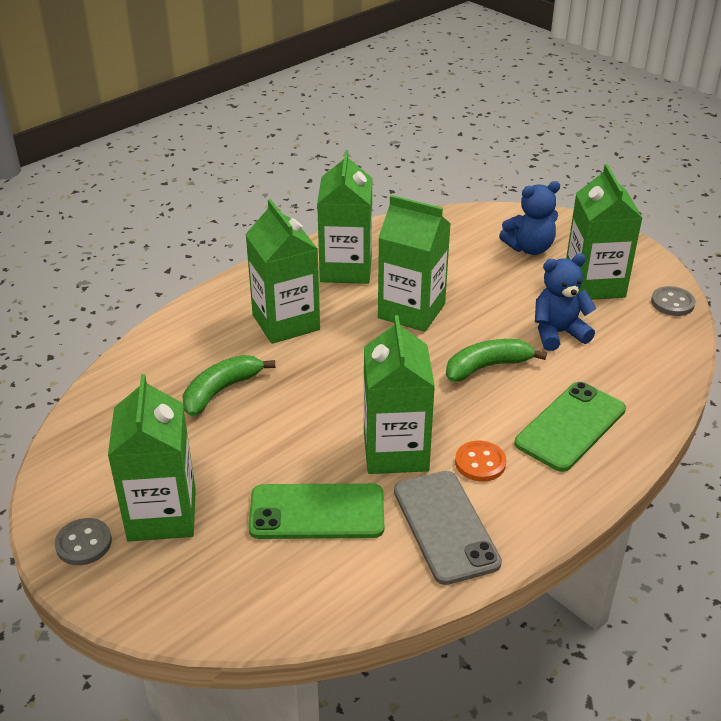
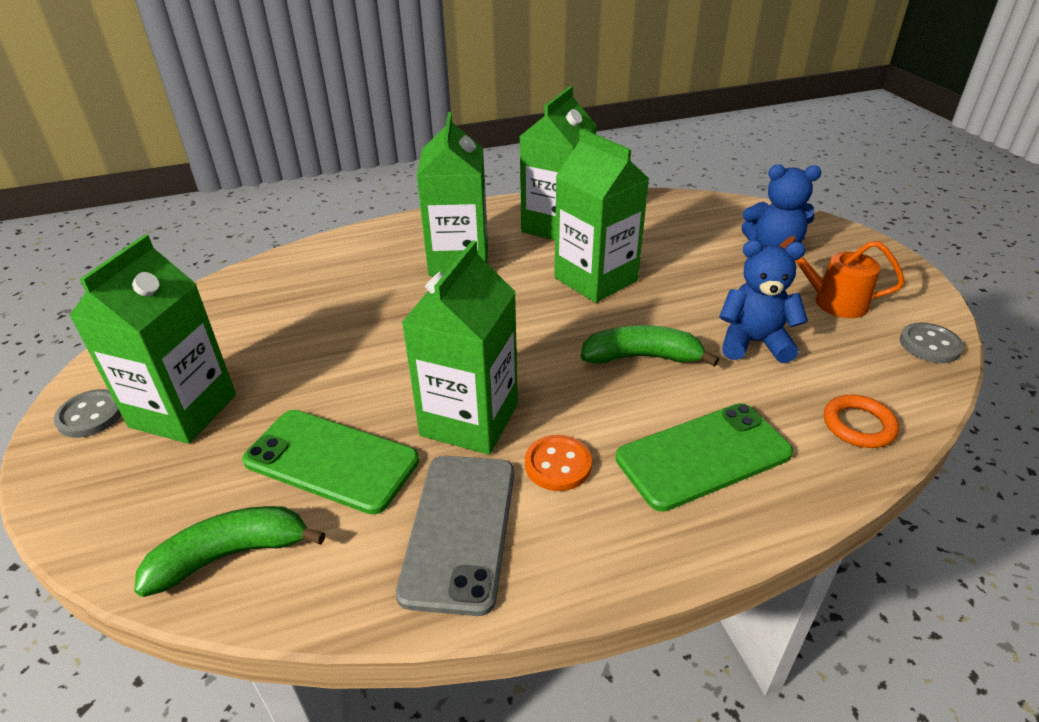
camera: 25 degrees right, 0 degrees up
(221, 391) = (345, 307): green banana -> green banana (231, 555)
(594, 284) = (832, 301): green carton -> orange watering can
(654, 375) = (858, 425): none -> orange ring

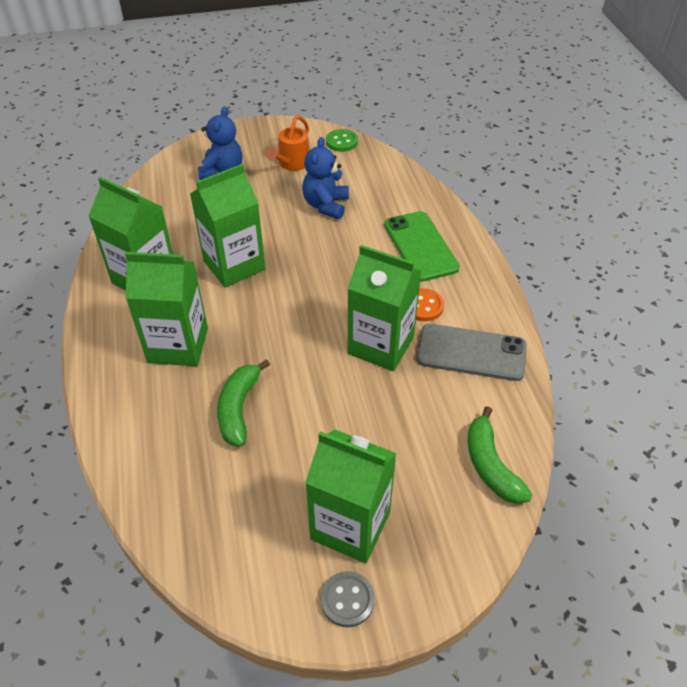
camera: 85 degrees left, 10 degrees up
(331, 461) = (413, 419): green phone -> none
(641, 357) = (331, 256): green banana -> green banana (239, 409)
(858, 425) = (402, 185): orange ring -> none
(930, 345) = (341, 142): grey button -> green button

